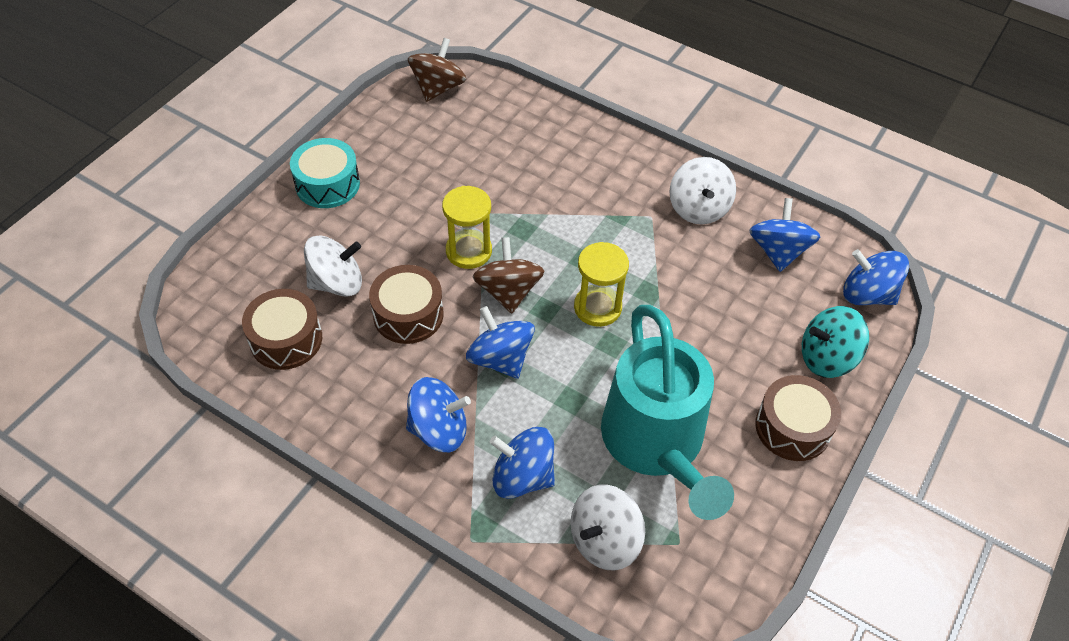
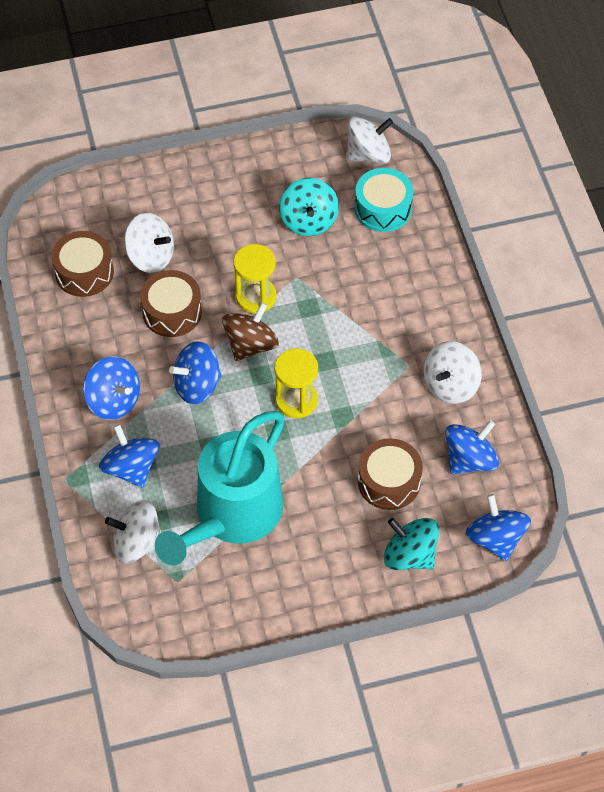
camera: 45 degrees right, 5 degrees up
(327, 184) = (215, 179): turquoise drum -> turquoise drum (383, 208)
(438, 88) = (368, 154): brown spinning top -> white spinning top
(446, 165) = (308, 221): none -> turquoise spinning top
(500, 358) = (197, 385): blue spinning top -> blue spinning top turned 120 degrees counterclockwise
(792, 427) = (330, 577): brown drum -> brown drum (389, 481)

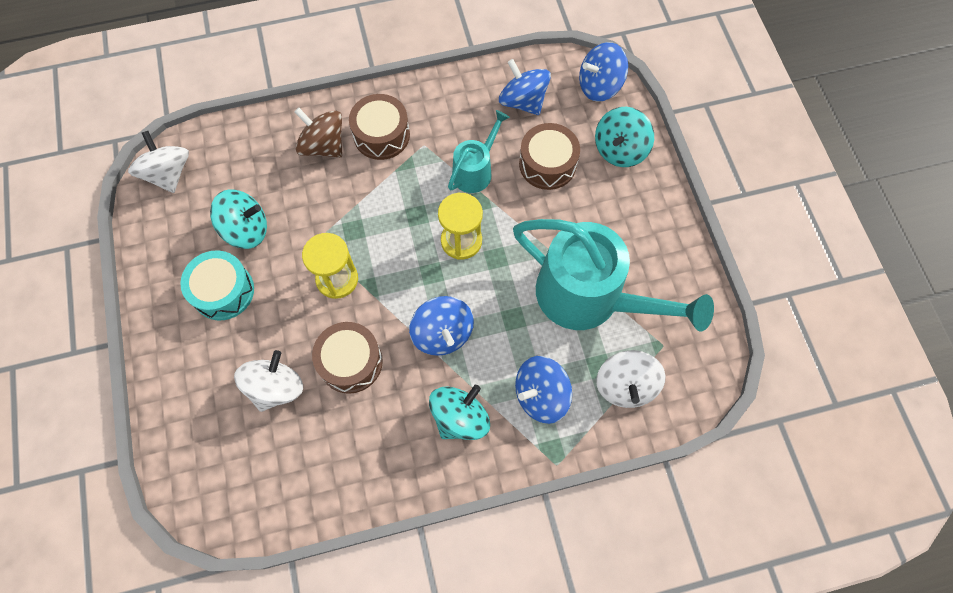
camera: 90 degrees left, 10 degrees up
(84, 272) = (290, 461): brown drum -> brown drum (381, 135)
(114, 400) = (460, 418): blue spinning top -> turquoise spinning top
(250, 344) = (395, 283): brown spinning top -> brown spinning top (323, 146)
(379, 413) = (475, 170): none -> turquoise watering can
(383, 208) = (239, 162): turquoise drum -> turquoise drum (223, 291)
(450, 385) = (446, 113): white spinning top -> none

